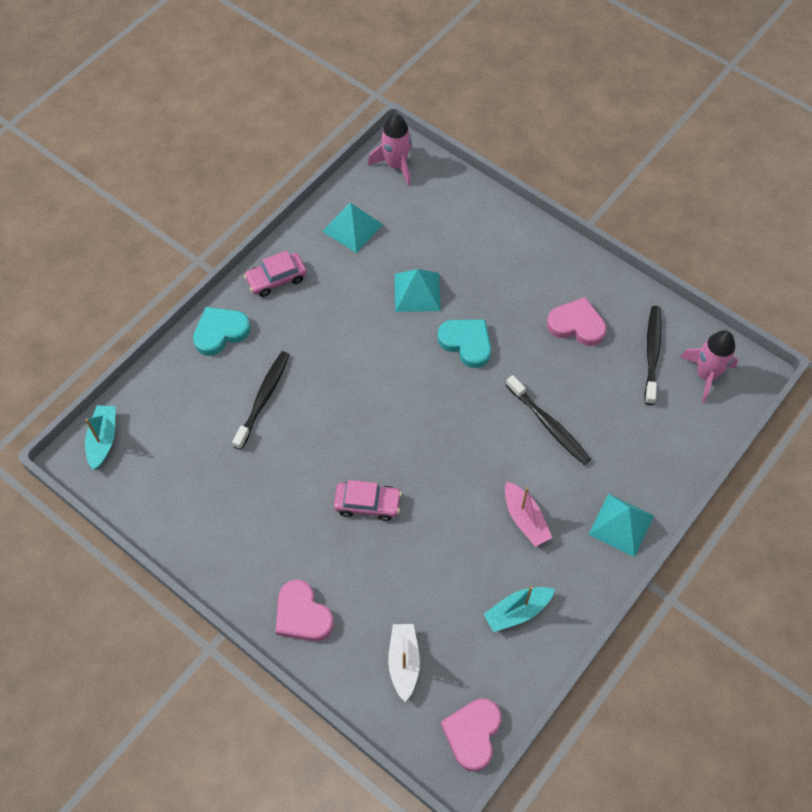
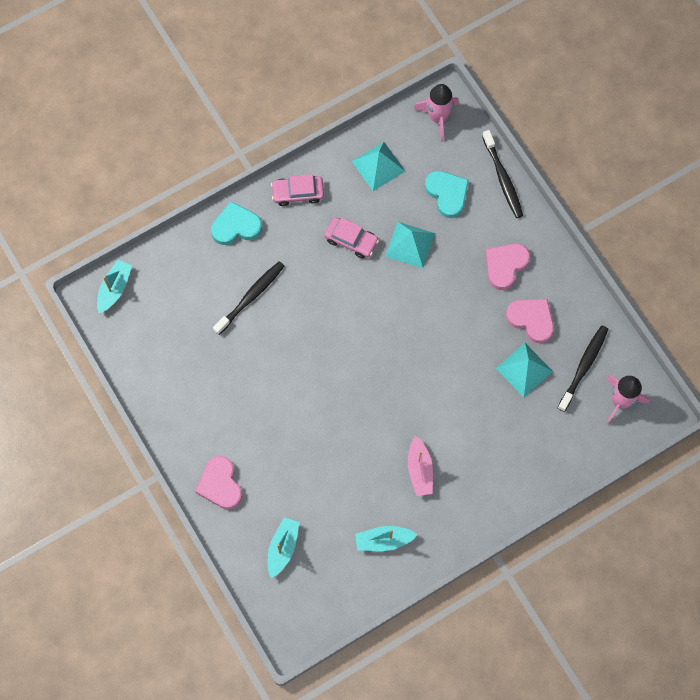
camera: 20 degrees right, 10 degrees up
(367, 504) = (301, 414): pink car -> pink car (351, 240)
(404, 662) = (282, 548): white boat -> turquoise boat
(466, 343) = (433, 305): turquoise heart -> turquoise heart (447, 194)
(472, 734) = (313, 619): pink heart -> pink heart (505, 266)
(549, 425) = (471, 399): black toothbrush -> black toothbrush (503, 178)
(621, 525) = (493, 501): turquoise pyramid -> turquoise pyramid (524, 369)

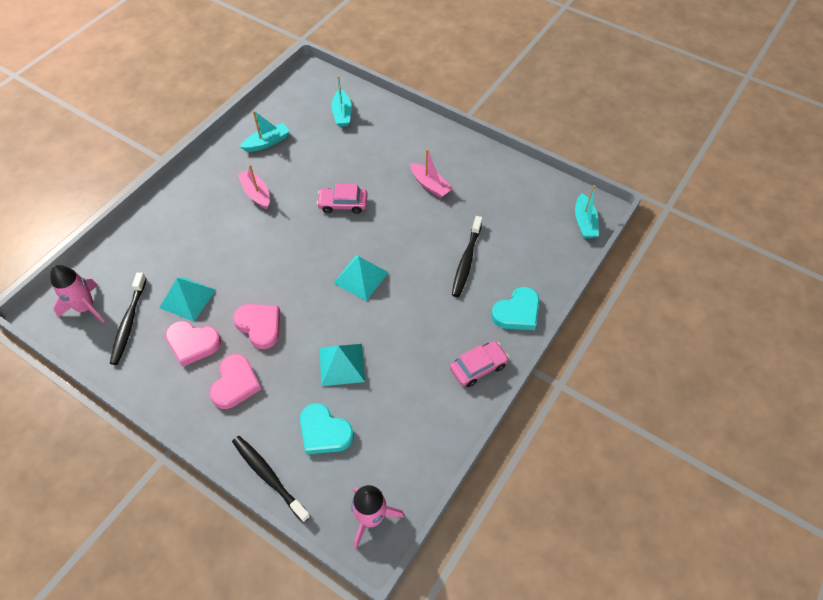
camera: 155 degrees right, 15 degrees down
(220, 484) = (410, 132): pink heart -> pink heart (260, 326)
(237, 401) = (430, 185): none -> pink boat
(351, 240) = (402, 344): pink car -> pink car (343, 204)
(378, 166) = (411, 430): turquoise pyramid -> turquoise pyramid (360, 277)

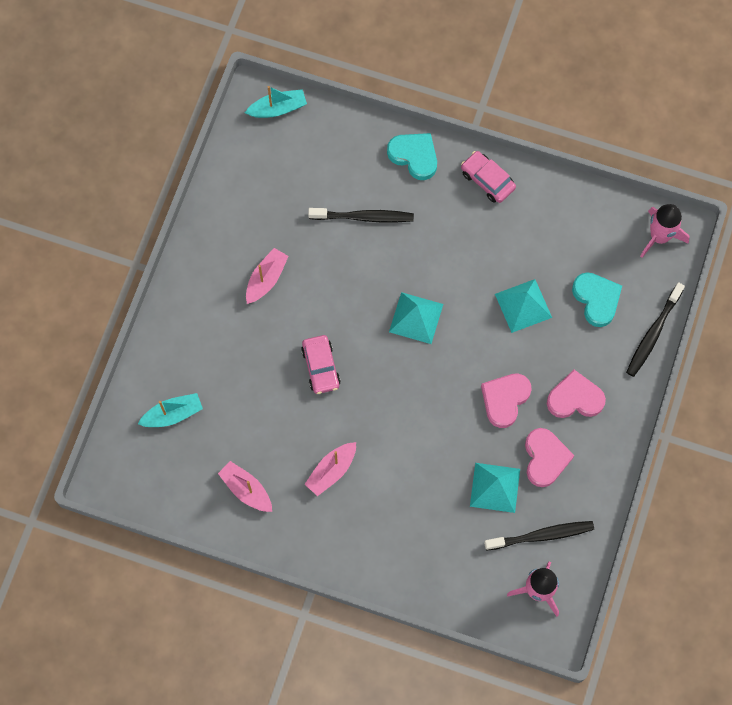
camera: 105 degrees left, 15 degrees up
(267, 142) = (246, 489): turquoise boat -> pink boat
(324, 432) = (596, 299): turquoise heart -> turquoise heart turned 45 degrees counterclockwise

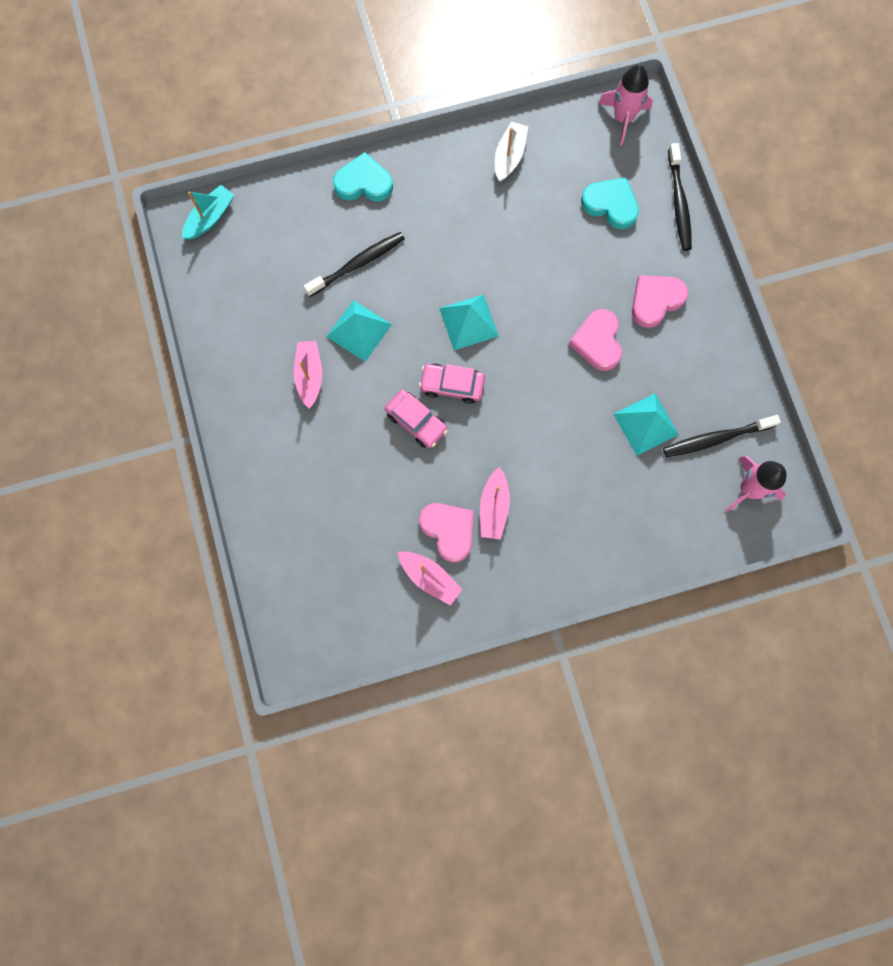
camera: 35 degrees left, 5 degrees up
(173, 414) = (312, 555): turquoise boat -> none
(246, 489) = (430, 578): pink boat -> pink boat turned 150 degrees counterclockwise
(487, 180) = (443, 163): pink car -> pink car (452, 385)
(523, 305) = (553, 250): turquoise pyramid -> turquoise pyramid (359, 330)
(541, 535) = (716, 438): black toothbrush -> black toothbrush turned 150 degrees counterclockwise
(544, 208) = (509, 156): none -> white boat
(545, 458) = (669, 369): pink heart -> pink heart (449, 530)

